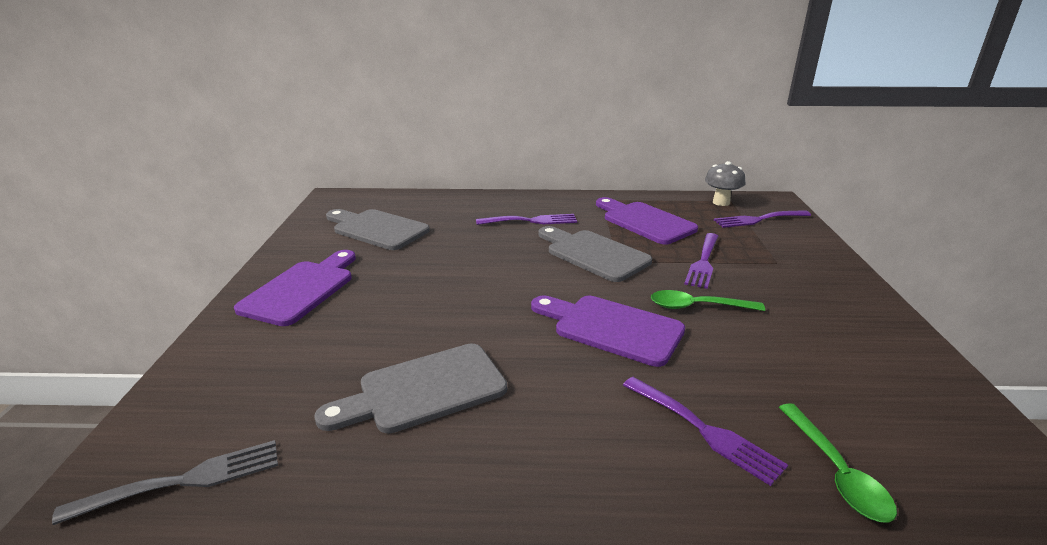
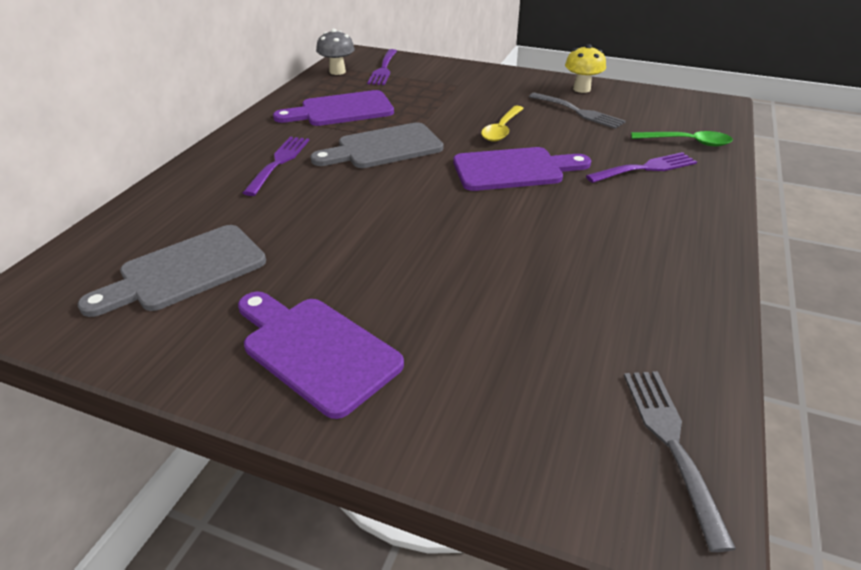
camera: 70 degrees left, 10 degrees up
(424, 390) = (568, 275): grey cutting board -> none
(611, 328) = (514, 169): purple cutting board -> purple cutting board turned 150 degrees counterclockwise
(697, 307) = (502, 129): green spoon -> yellow spoon
(703, 262) = (437, 108): purple fork -> none
(814, 354) = (579, 112): none -> grey fork
(894, 348) = (581, 89): none -> yellow mushroom

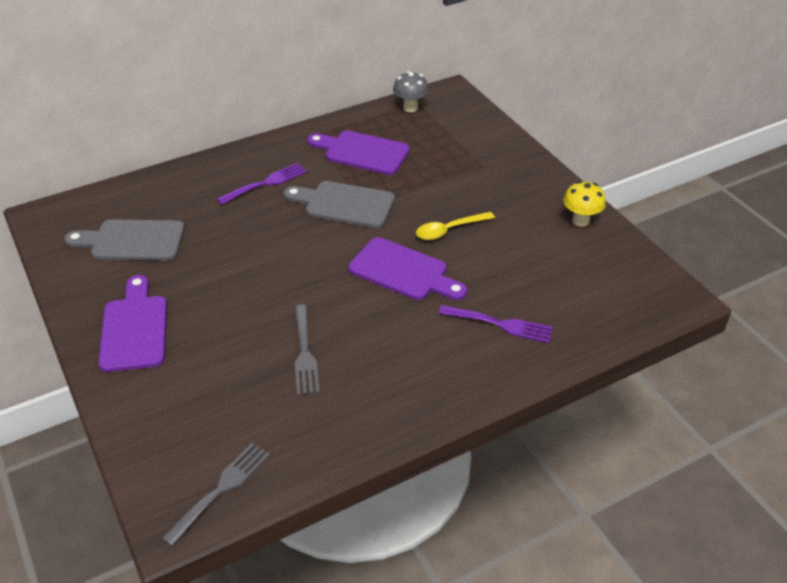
camera: 40 degrees right, 5 degrees up
(383, 69) = (449, 120): purple fork -> none
(579, 112) = (537, 243): grey fork -> grey fork (305, 353)
(687, 142) = (576, 321): green spoon -> none

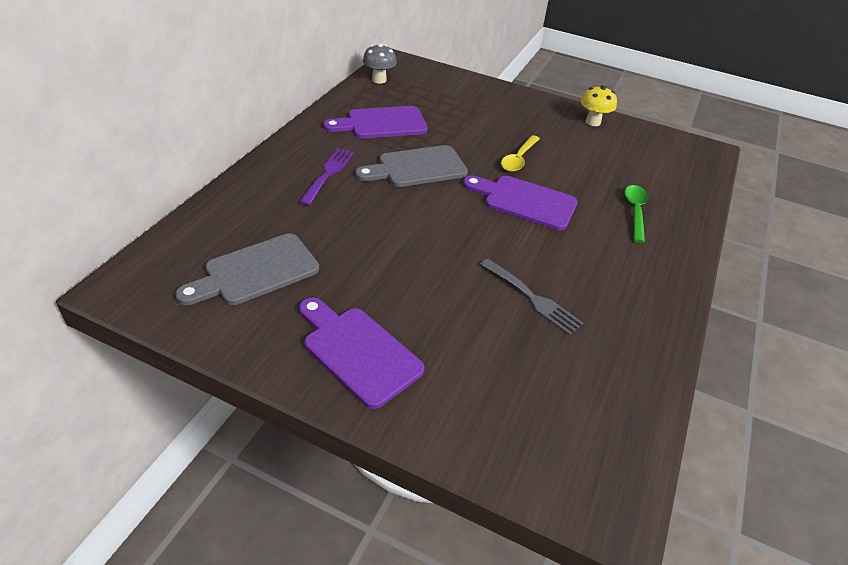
camera: 40 degrees left, 0 degrees up
(221, 489) = (613, 452): grey fork -> none
(403, 271) = (524, 201): purple cutting board -> purple cutting board turned 150 degrees counterclockwise
(500, 324) = (635, 211): purple fork -> green spoon

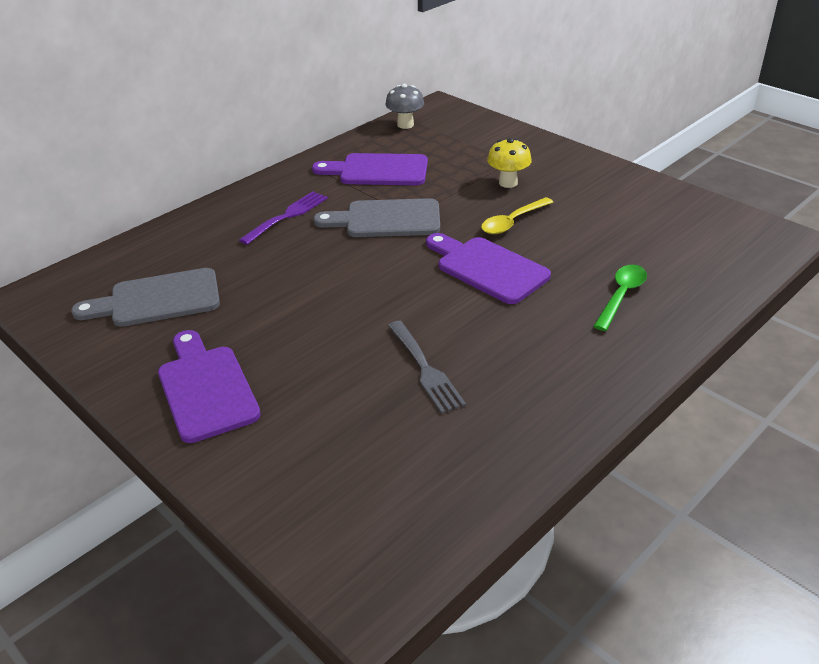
camera: 25 degrees right, 5 degrees down
(593, 122) = (639, 189): yellow mushroom -> yellow mushroom (508, 183)

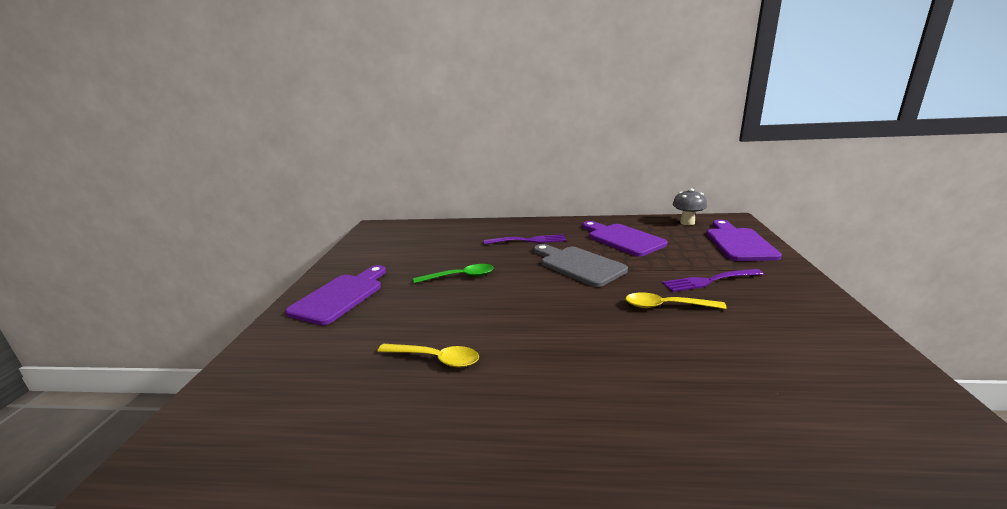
camera: 50 degrees right, 15 degrees down
(158, 299) = (405, 249): grey cutting board -> none
(425, 369) = (435, 359): grey fork -> yellow spoon
(487, 268) = (591, 324): purple cutting board -> purple cutting board (738, 243)
(508, 183) = (709, 281): yellow mushroom -> purple fork
(621, 296) = (672, 412): green spoon -> green spoon (460, 277)

